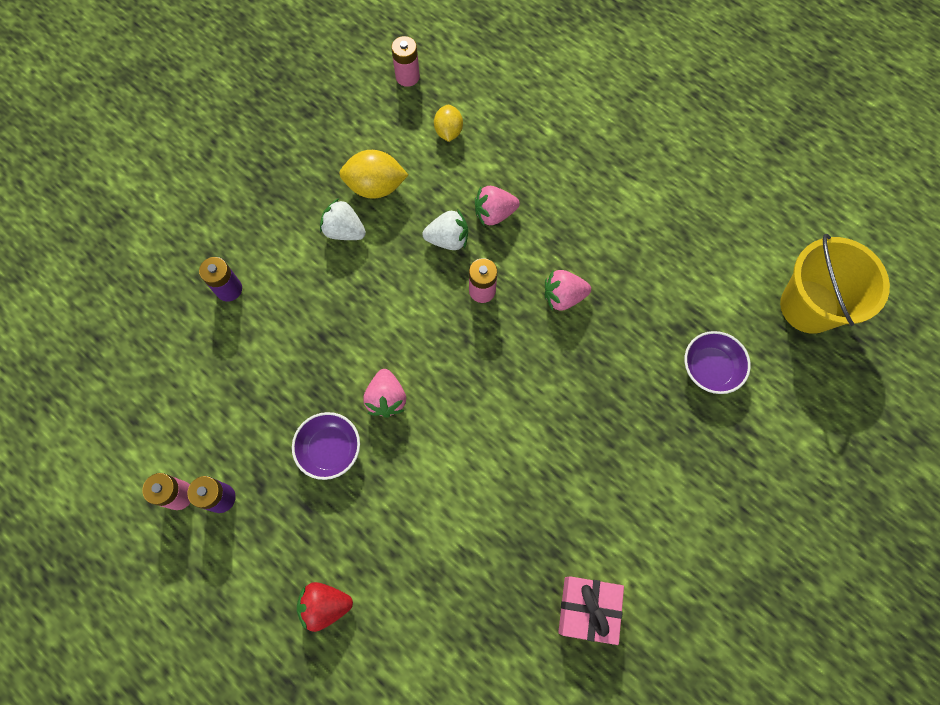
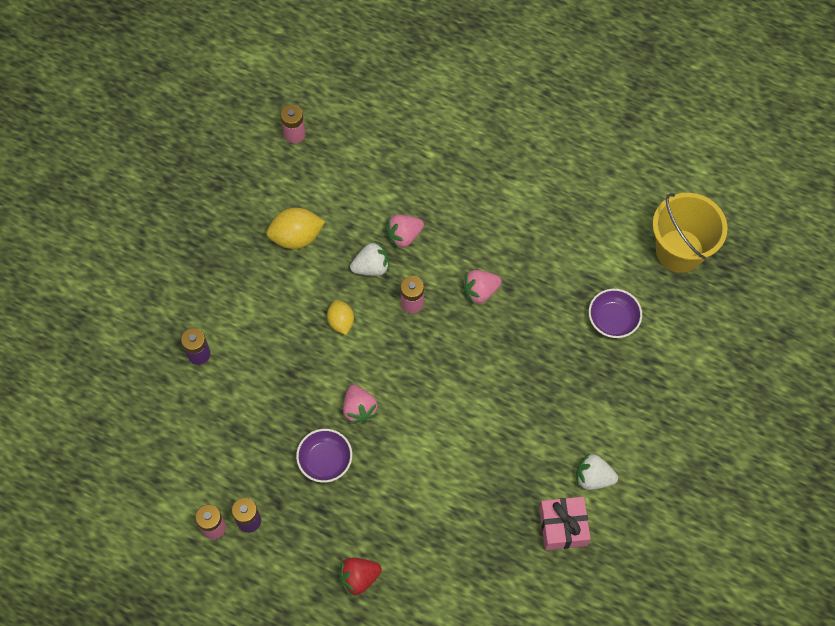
camera: 15 degrees left, 5 degrees down
(344, 231) = (281, 281): white strawberry -> white strawberry (593, 478)
(448, 131) = (345, 174): yellow lemon -> yellow lemon (341, 322)

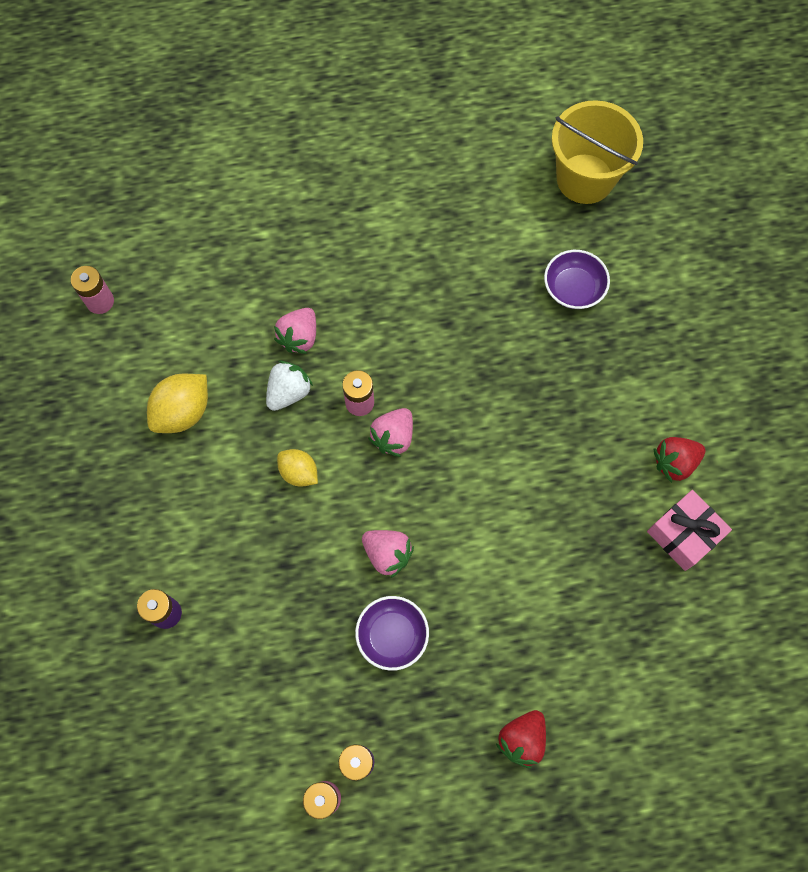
camera: 35 degrees left, 5 degrees up
(480, 291) = (421, 345): pink strawberry -> pink strawberry (393, 437)
(593, 478) = (674, 462): white strawberry -> red strawberry

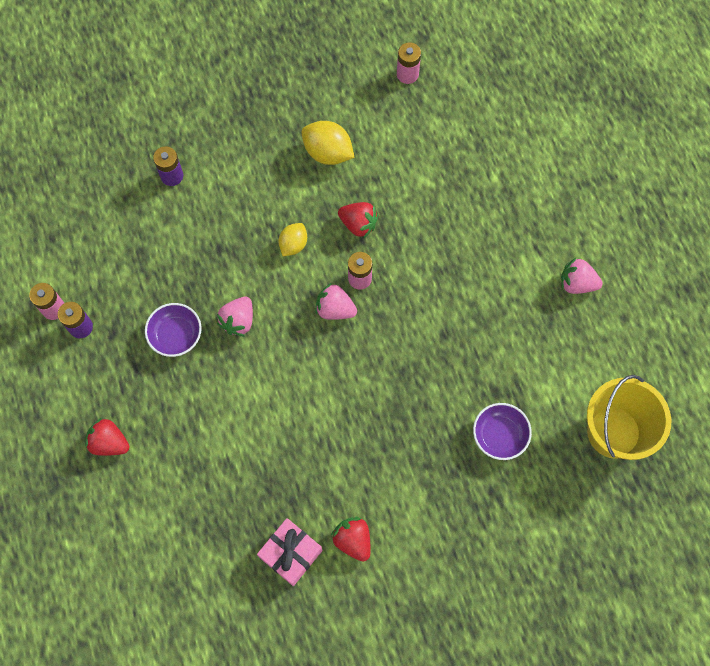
camera: 80 degrees right, 0 degrees up
(289, 392) = (358, 224): white strawberry -> red strawberry
(299, 337) = (407, 223): pink strawberry -> pink strawberry (577, 283)

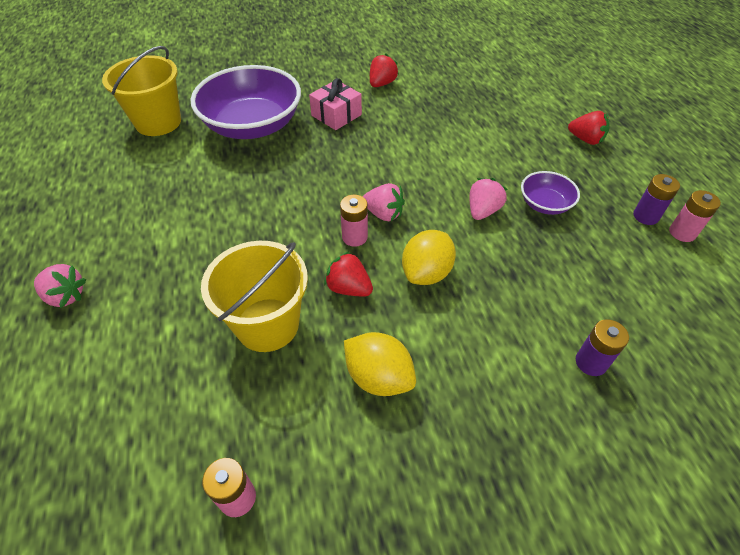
camera: 175 degrees left, 20 degrees down
(291, 554) = (428, 80): pink gift -> pink gift (336, 115)
(293, 244) = (426, 273): yellow lemon -> yellow lemon, size x1.56
(353, 540) = (382, 84): red strawberry -> red strawberry turned 120 degrees counterclockwise
(418, 186) = (267, 324): none -> yellow bucket
(499, 435) = (252, 126): purple bowl -> purple bowl, size x2.13
(577, 283) = (129, 218): pink strawberry -> pink strawberry (66, 296)

